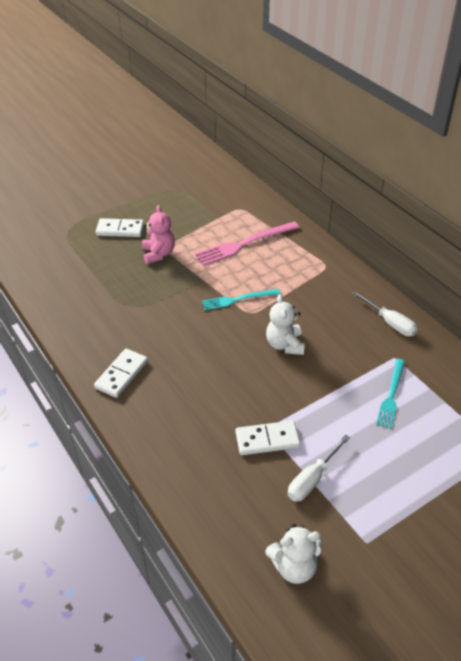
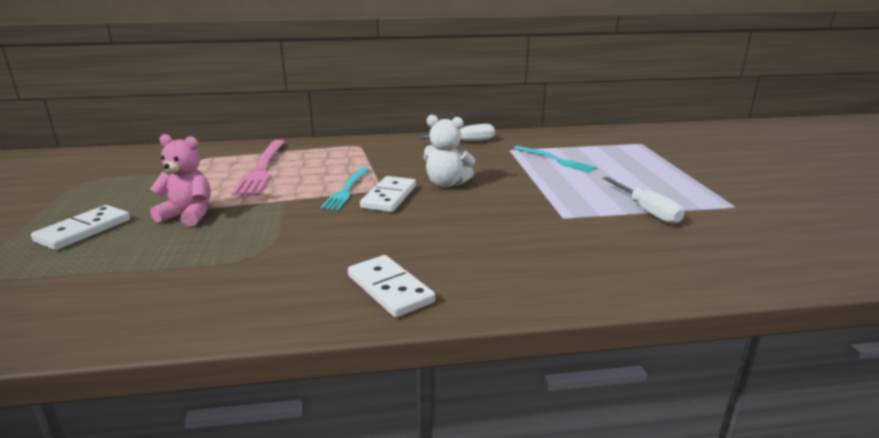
camera: 65 degrees left, 20 degrees down
(267, 440) = (580, 220): white domino -> white domino (389, 197)
(294, 567) = (767, 244): white teddy bear -> none

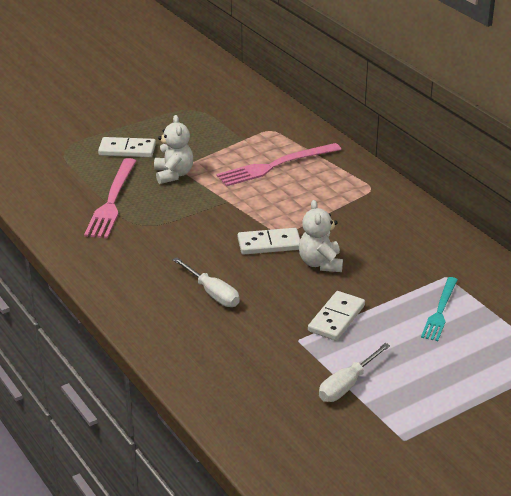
camera: 65 degrees right, 10 degrees up
(175, 263) = (112, 201): none -> pink fork
(188, 215) = (173, 174): pink teddy bear -> white teddy bear
(347, 190) = (267, 220): turquoise fork -> none
(390, 289) = (132, 289): white domino -> white domino (336, 318)
(465, 142) = (443, 244): white screwdriver -> white screwdriver (212, 293)

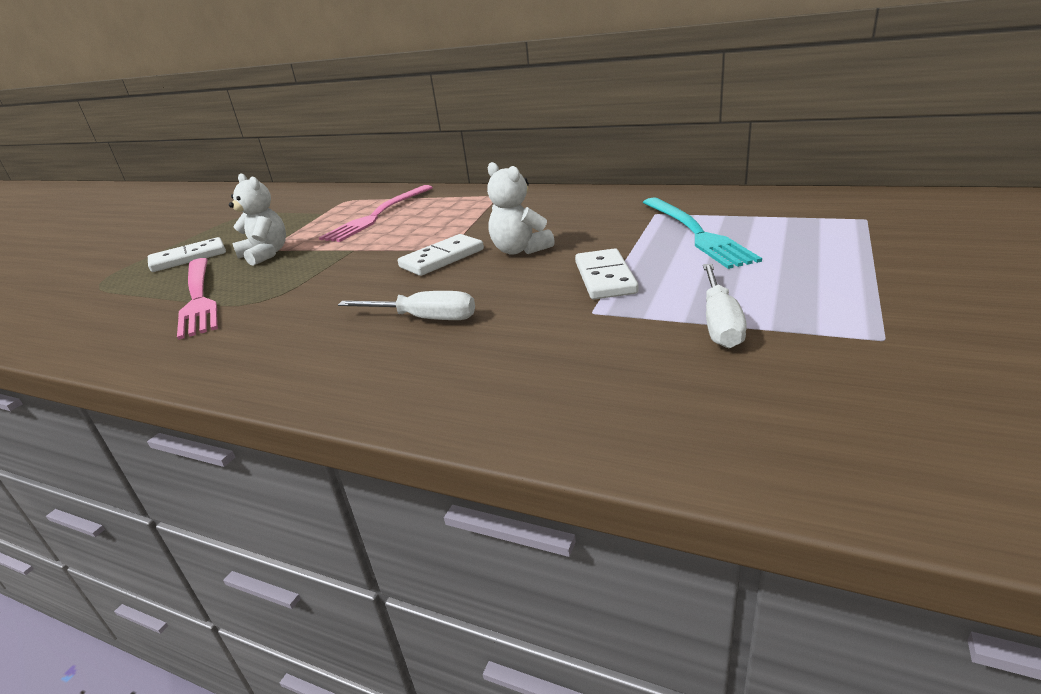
camera: 30 degrees left, 5 degrees down
(440, 311) = (695, 233): turquoise fork -> turquoise fork, size x1.54

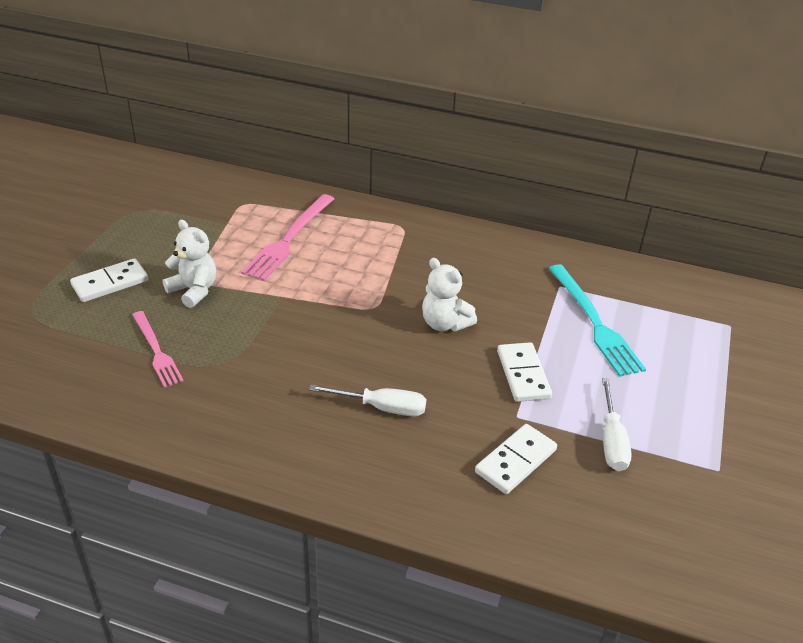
camera: 10 degrees left, 10 degrees up
(199, 297) = (156, 351): pink fork -> pink fork, size x0.65
(442, 258) = (375, 325): white domino -> white domino (516, 461)

